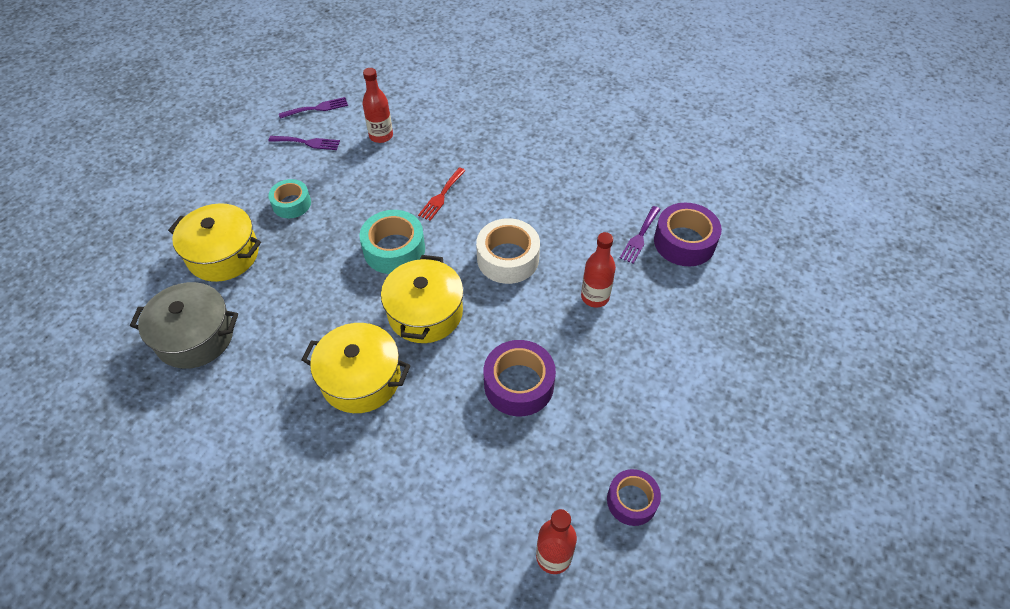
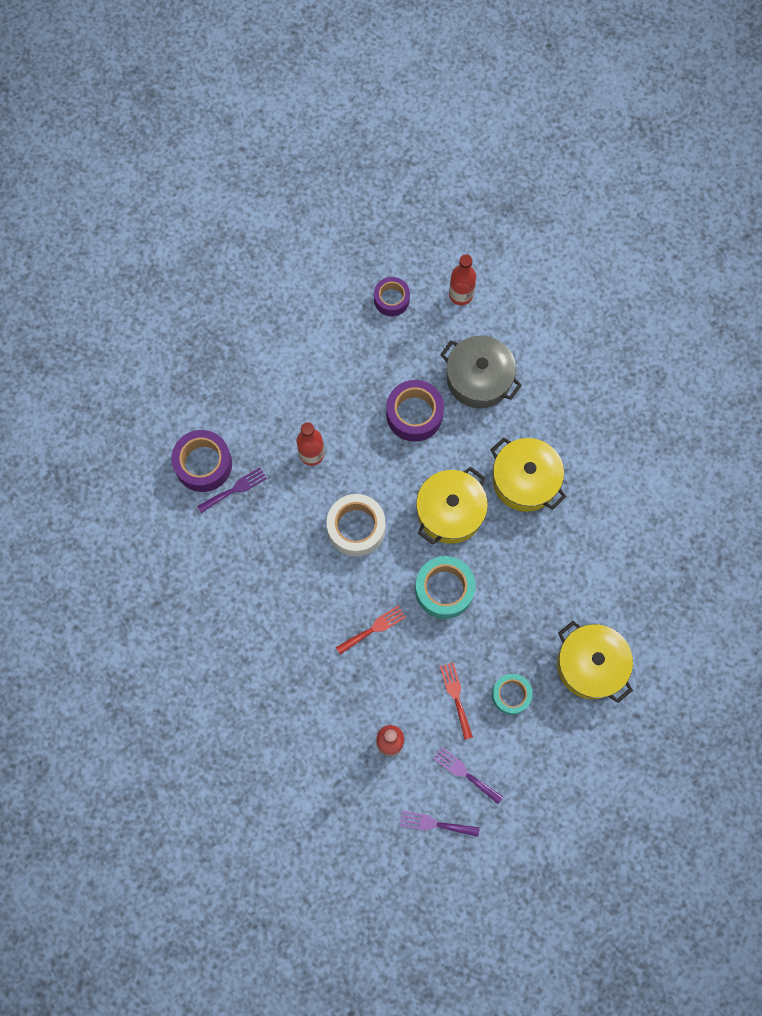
camera: 150 degrees left, 20 degrees up
(195, 336) = (637, 587): grey pot -> grey pot (479, 379)
(341, 183) = (456, 697): none -> red fork

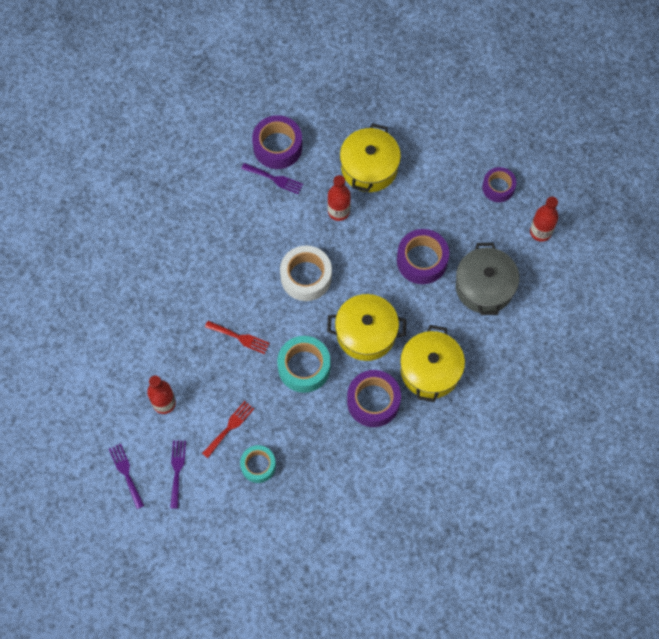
camera: 55 degrees right, 5 degrees down
(520, 550) = (373, 401): none -> purple tape
(590, 665) = (322, 509): yellow pot -> yellow pot (369, 167)

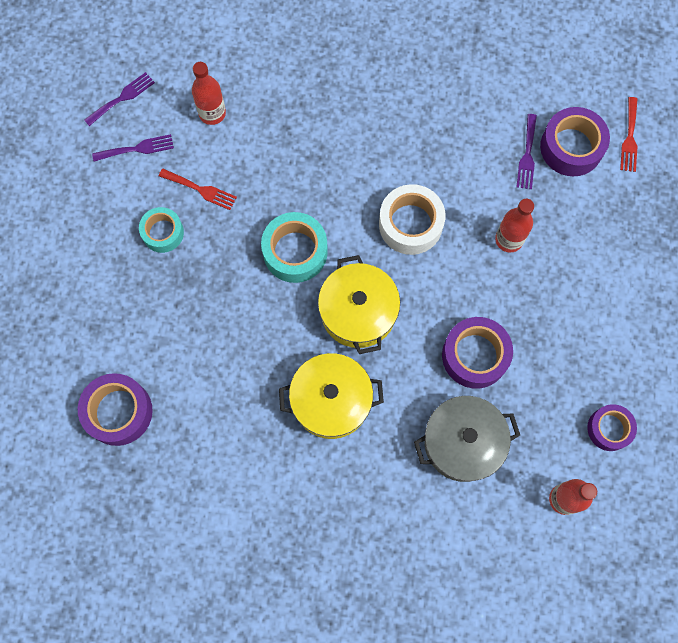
camera: 75 degrees right, 5 degrees up
(240, 337) = (312, 171): red fork -> red fork (629, 138)
(369, 167) = (581, 261): yellow pot -> none
(373, 401) = (273, 342): purple tape -> purple tape (118, 412)

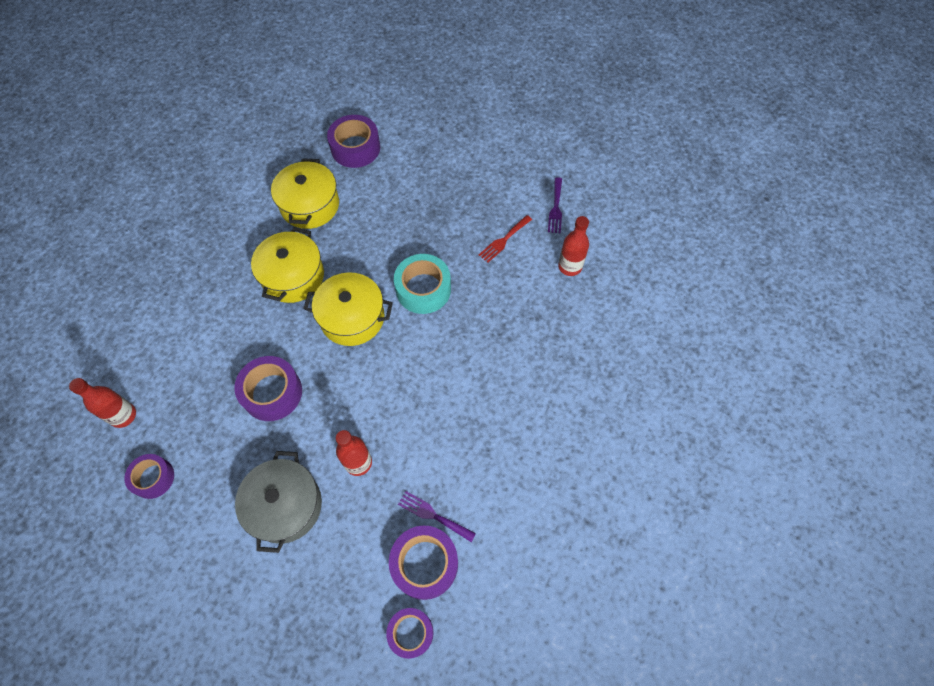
camera: 110 degrees right, 10 degrees down
(122, 98) = (605, 209): purple fork -> none
(163, 233) = (478, 206): turquoise tape -> none
(226, 428) = (310, 205): none -> yellow pot
(410, 224) = (409, 384): white tape -> none
(462, 442) = (210, 356): grey pot -> grey pot (285, 505)
(629, 138) = (411, 633): red fork -> purple tape

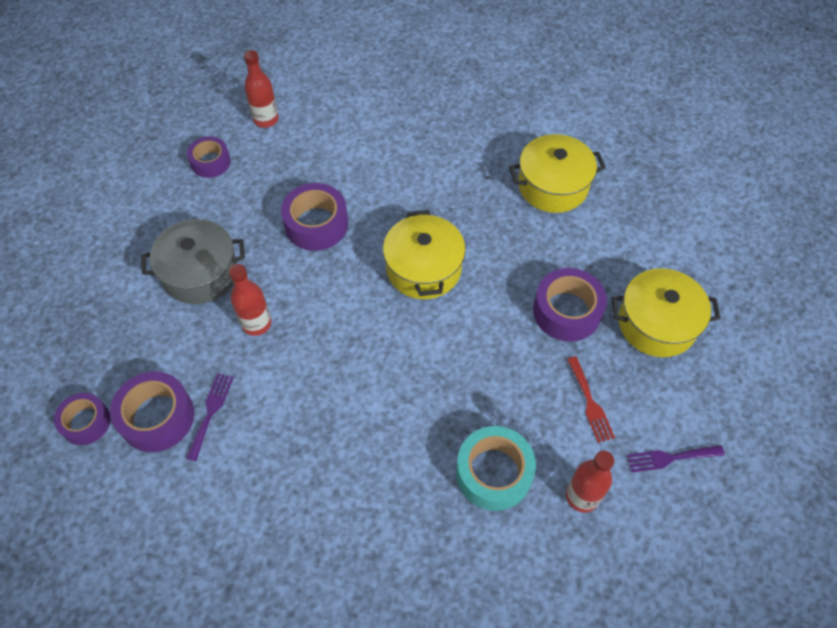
camera: 75 degrees right, 5 degrees down
(293, 276) = (456, 199): yellow pot -> yellow pot (656, 323)
(355, 148) = (653, 205): purple tape -> purple tape (567, 311)
(423, 289) = (484, 329): turquoise tape -> turquoise tape (493, 473)
(504, 240) = (590, 403): red fork -> red fork turned 135 degrees counterclockwise

